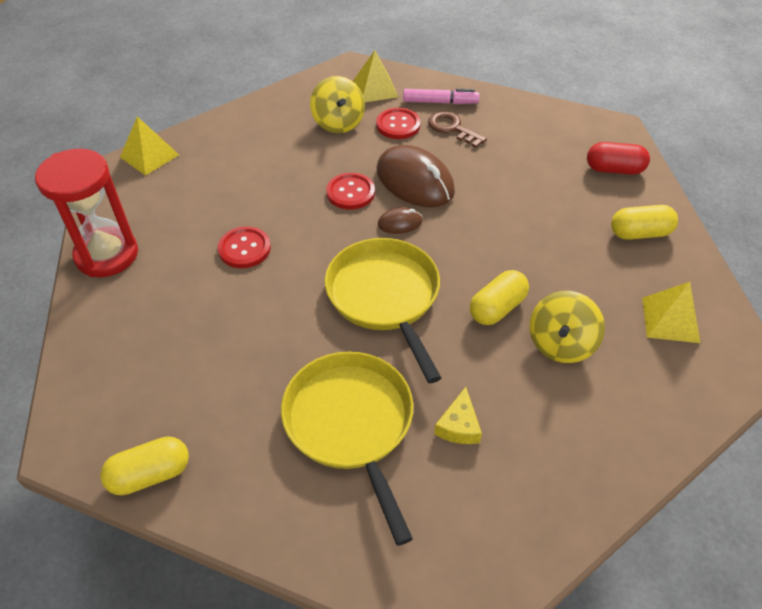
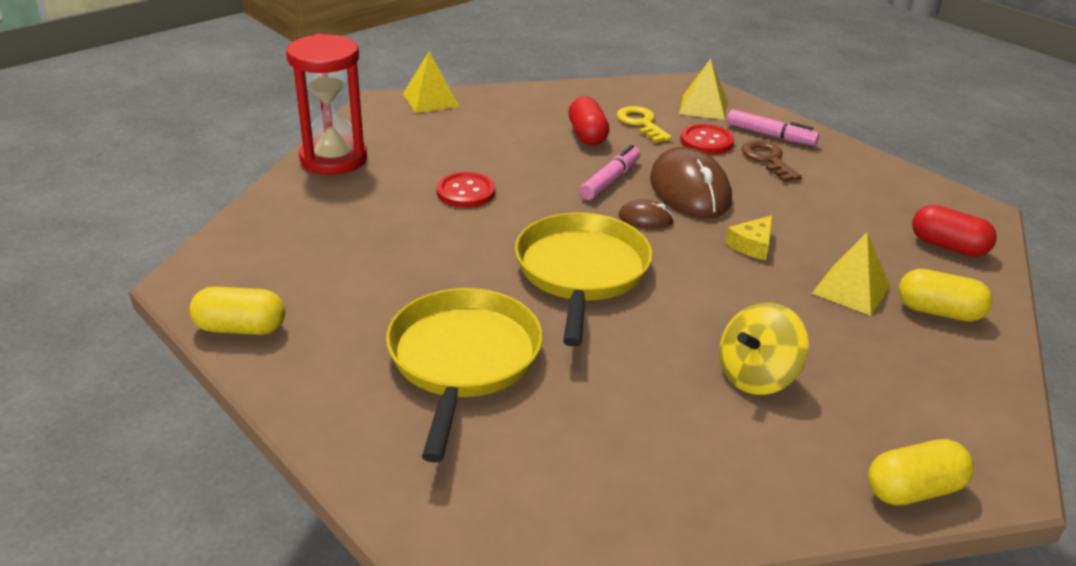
camera: 25 degrees right, 15 degrees down
(304, 150) = (587, 135): none -> red capsule
(338, 123) = (641, 123): yellow spinning top -> yellow key
(350, 192) = (610, 180): red button -> pink marker
(459, 425) = (579, 403): yellow cheese -> yellow cheese (752, 245)
(497, 308) = (702, 321): yellow capsule -> yellow capsule (913, 490)
(670, 320) = (920, 402): yellow pyramid -> yellow pyramid (851, 289)

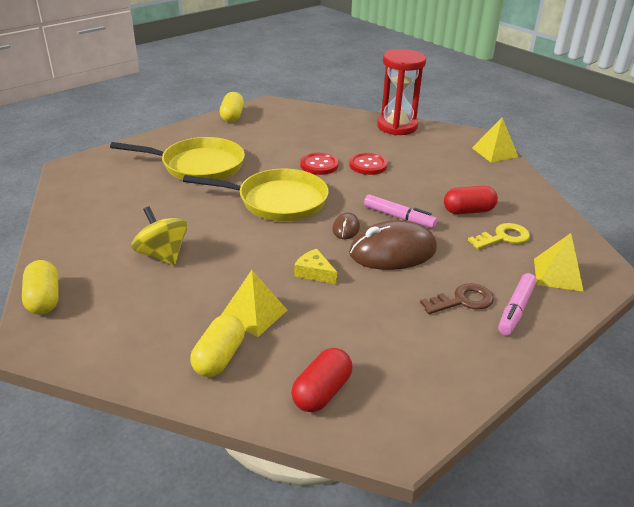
camera: 90 degrees right, 0 degrees up
(706, 141) = (484, 269): red button -> red button (319, 165)

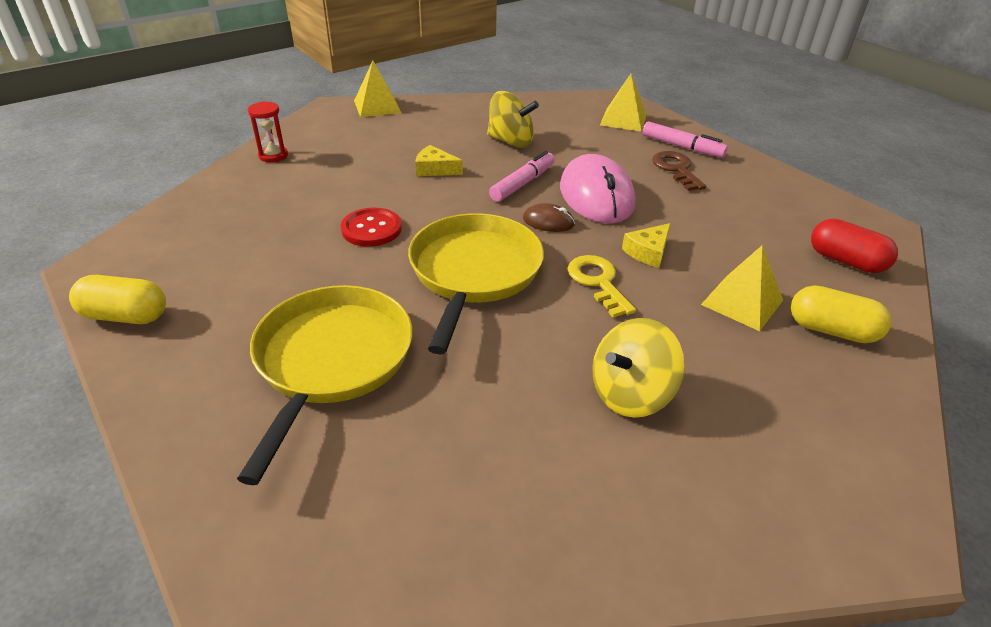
camera: 85 degrees left, 5 degrees up
(44, 299) = (787, 544): yellow capsule -> none
(368, 165) = (384, 190): red button -> none
(392, 251) = (596, 196): brown mouse -> pink mouse
(397, 127) = (273, 156): red hourglass -> red hourglass, size x0.47
(404, 181) = (435, 169): none -> yellow cheese
(468, 211) = (510, 141): red capsule -> yellow spinning top
(503, 237) = (563, 132): yellow key -> yellow key (598, 282)

